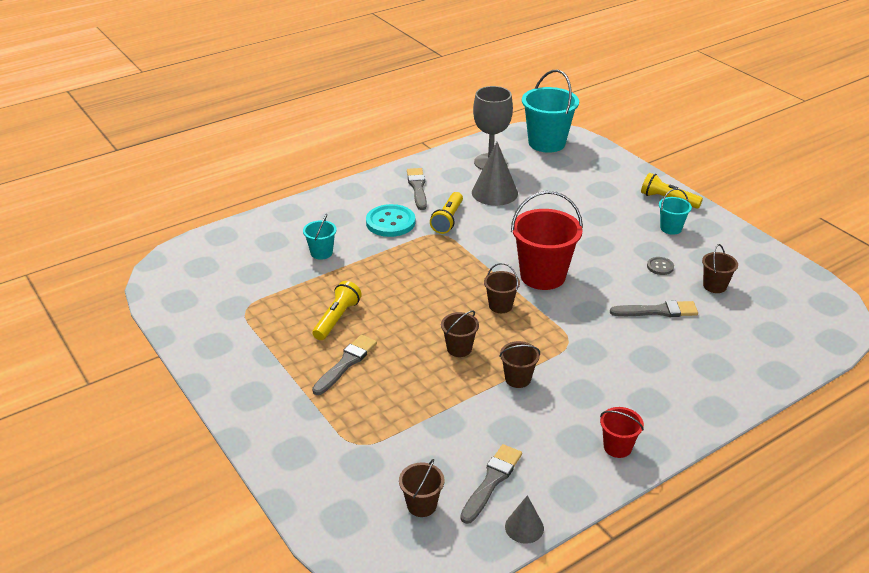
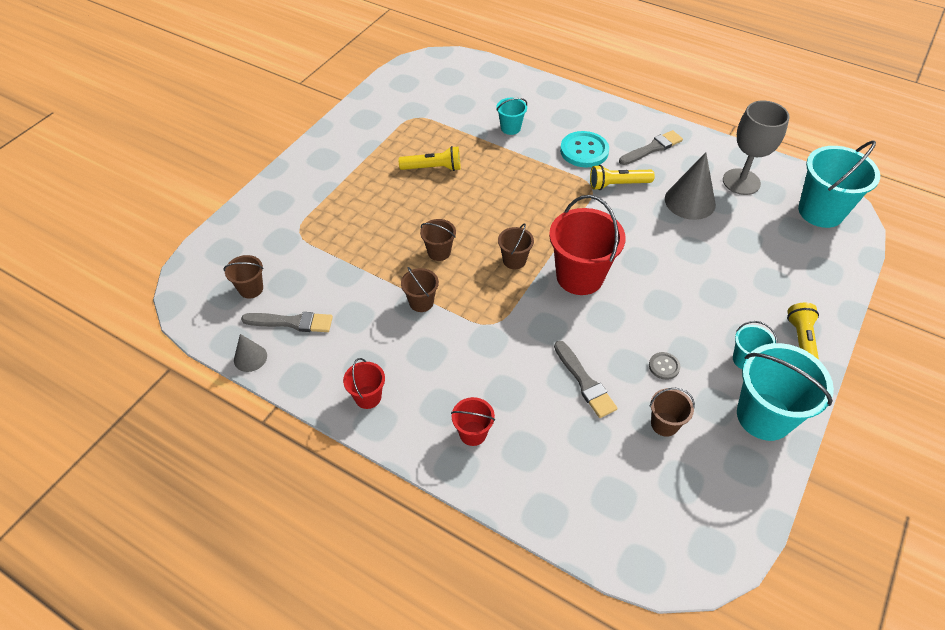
camera: 65 degrees right, 15 degrees up
(346, 363) = (383, 193): grey brush -> none
(685, 390) = (473, 433): none -> red bucket
(724, 240) = (764, 416): none -> turquoise bucket

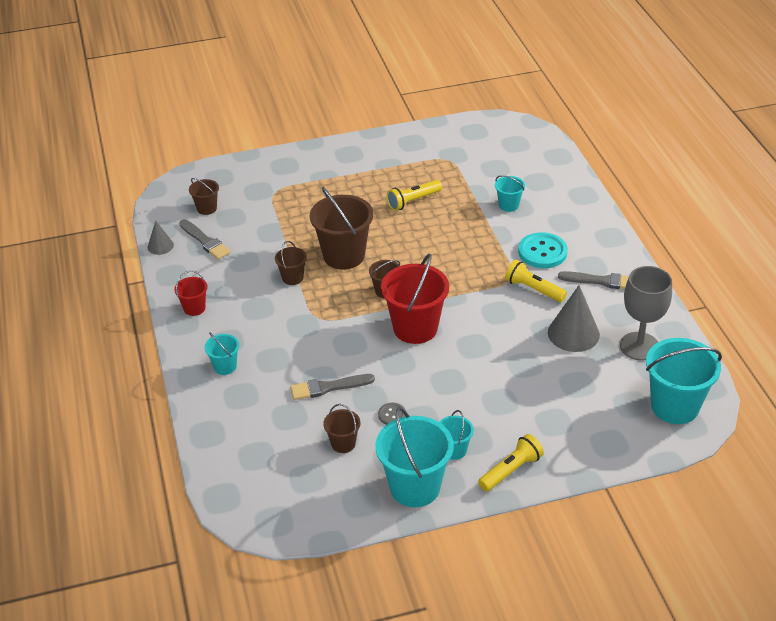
camera: 45 degrees right, 10 degrees down
(433, 168) = (413, 201): yellow flashlight -> yellow flashlight turned 105 degrees clockwise
(439, 252) = (344, 256): brown bucket -> brown bucket, size x1.99
(473, 433) = (225, 366): red bucket -> turquoise bucket
(585, 382) = (328, 387): grey brush -> grey brush turned 60 degrees clockwise

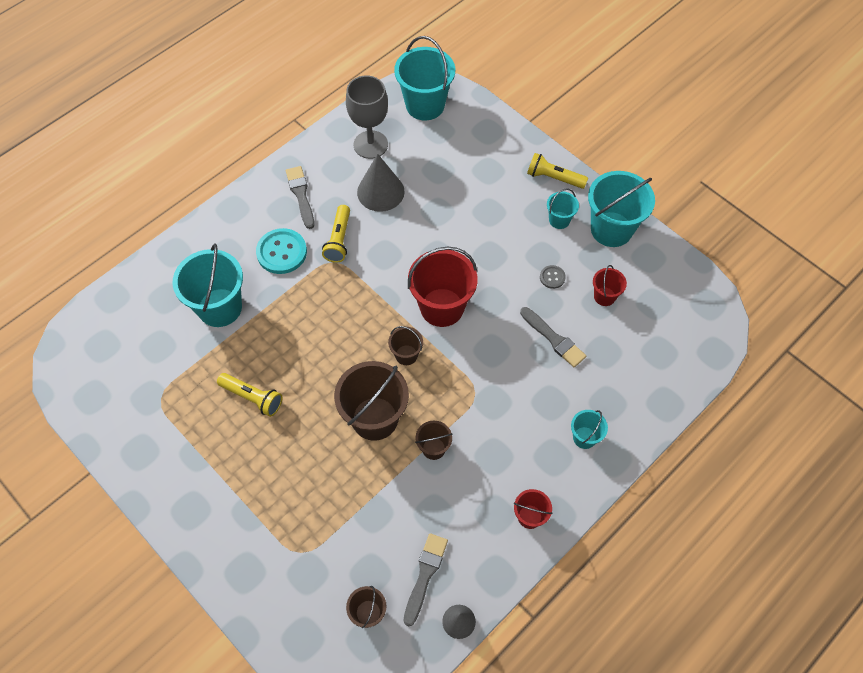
camera: 120 degrees left, 20 degrees up
(343, 443) = (604, 296): brown bucket -> red bucket
(508, 205) = (220, 307): turquoise bucket -> turquoise bucket, size x1.99

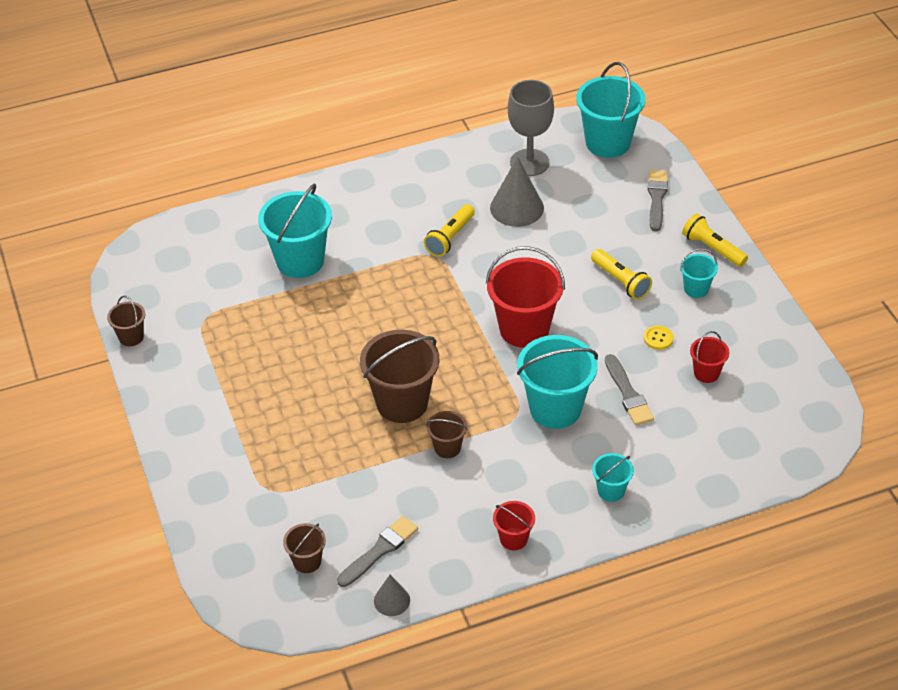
camera: 25 degrees right, 15 degrees down
(252, 397) = (291, 346): yellow flashlight -> yellow flashlight (620, 281)
(281, 252) = (386, 231): turquoise button -> none
(301, 195) = (432, 187): grey brush -> grey brush (657, 198)
(406, 355) = (464, 359): brown bucket -> brown bucket (131, 337)
(552, 277) = (658, 338): grey button -> yellow button
(611, 229) = (750, 314): turquoise bucket -> turquoise bucket (555, 408)

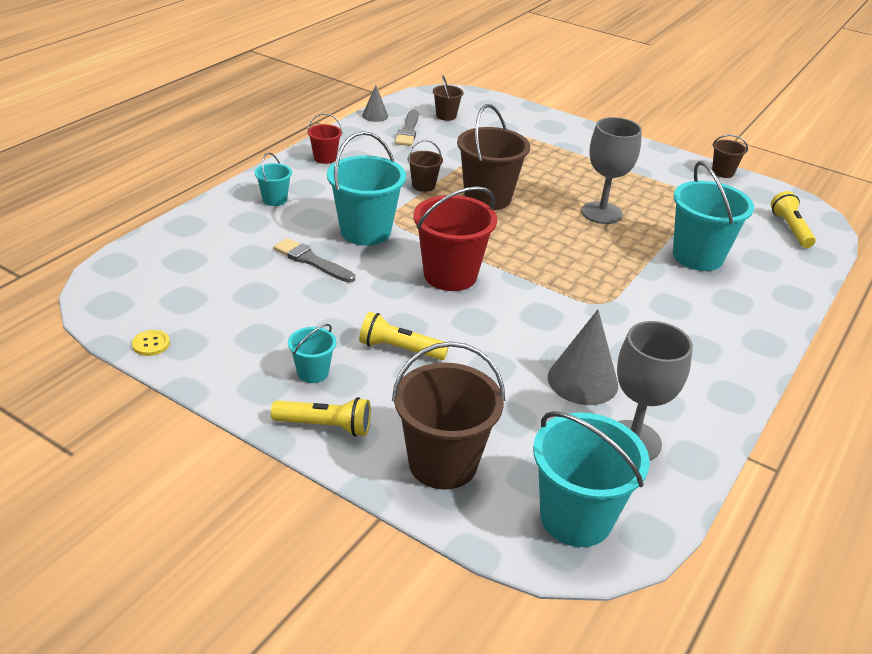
camera: 140 degrees right, 10 degrees down
(318, 339) = (601, 213): none -> grey goblet
(450, 238) = (607, 324): yellow flashlight -> yellow flashlight (790, 229)
(657, 198) = (442, 463): grey brush -> brown bucket
(658, 338) = (318, 312): yellow button -> yellow button (151, 344)
(706, 373) = (248, 300): red bucket -> none

